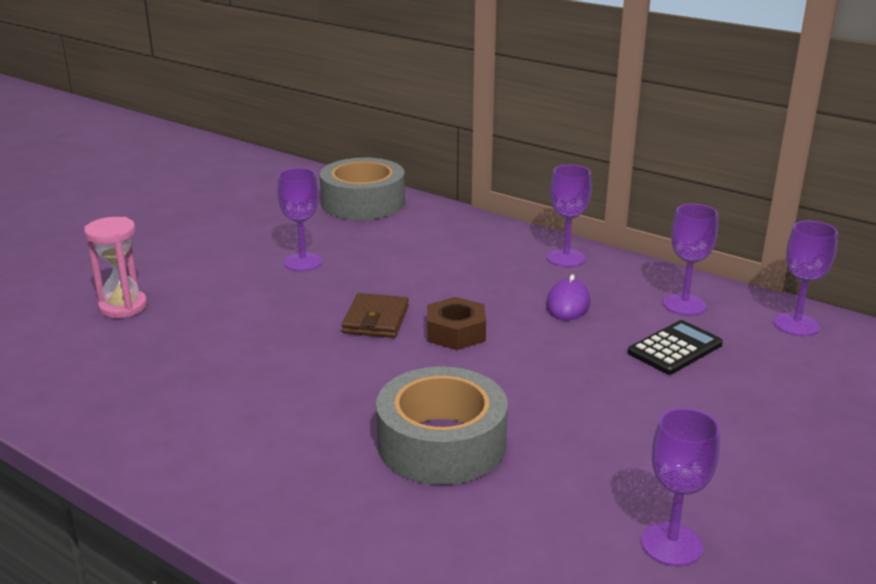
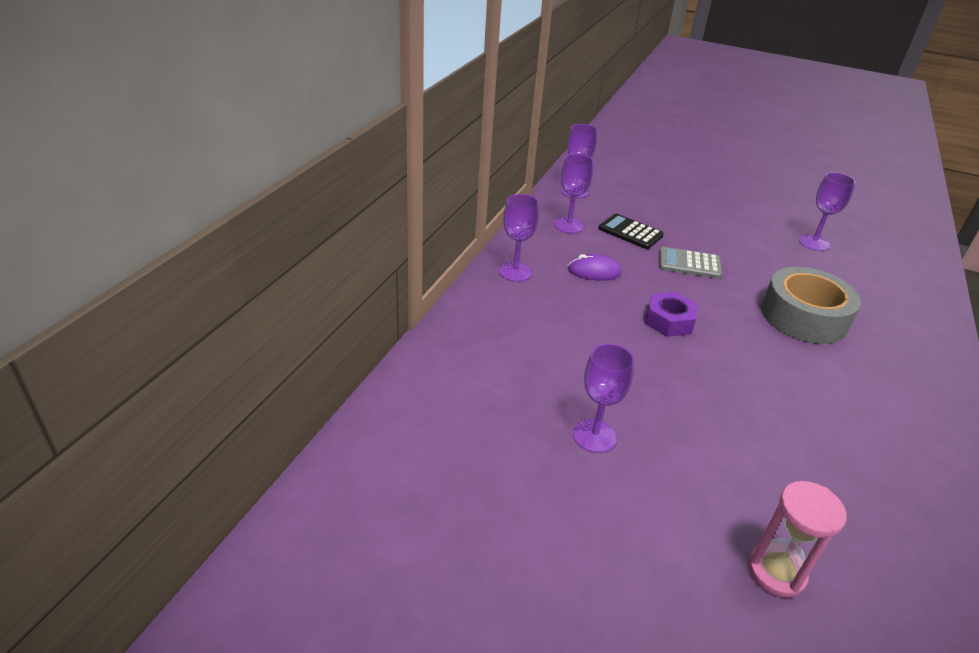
camera: 105 degrees left, 10 degrees up
(363, 202) = (420, 414): grey tape -> none
(376, 320) = (677, 365): brown wallet -> none
(456, 332) = (669, 321): brown nut -> purple nut
(588, 379) = (689, 263): none -> grey calculator

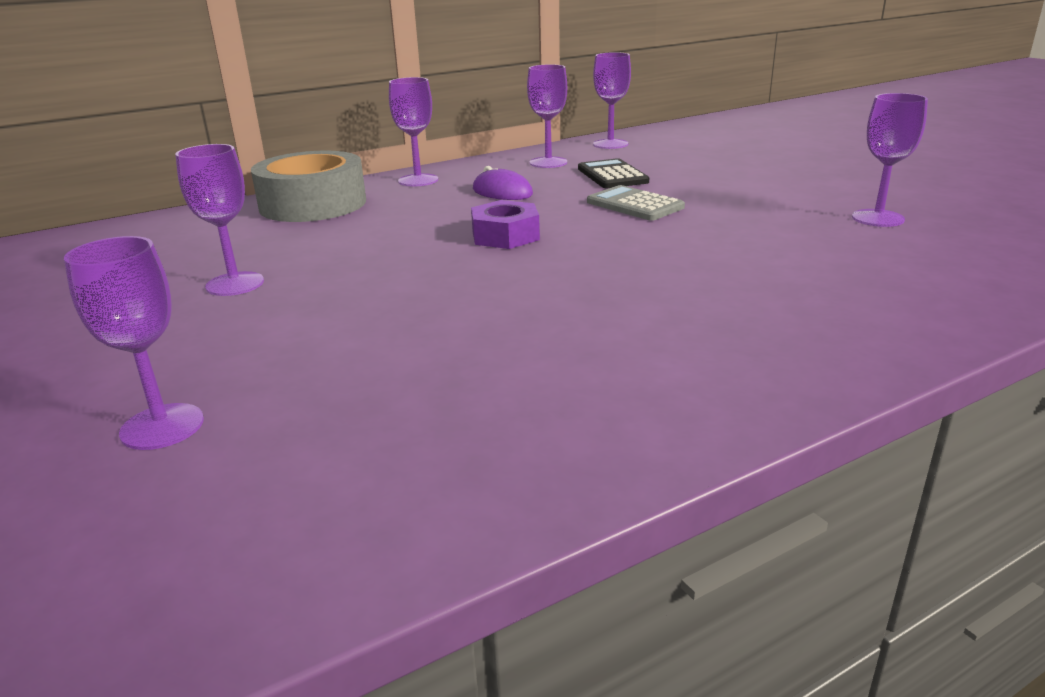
camera: 40 degrees right, 10 degrees down
(776, 572) = (162, 426): pink hourglass -> purple goblet
(804, 317) = (704, 268): grey tape -> grey tape (313, 204)

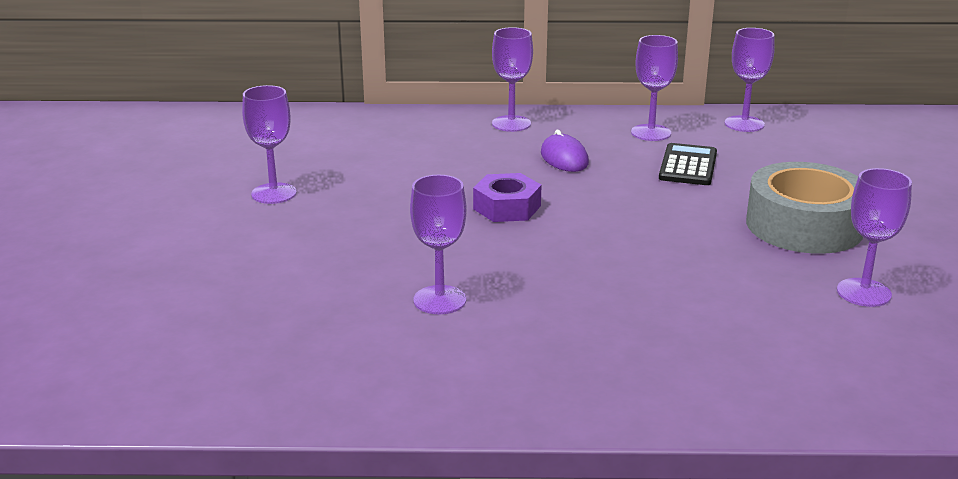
camera: 30 degrees right, 0 degrees up
(162, 426) = (141, 290): purple goblet -> purple goblet (440, 300)
(313, 204) = (401, 128): grey tape -> grey tape (804, 225)
(634, 205) = (658, 207): grey calculator -> none

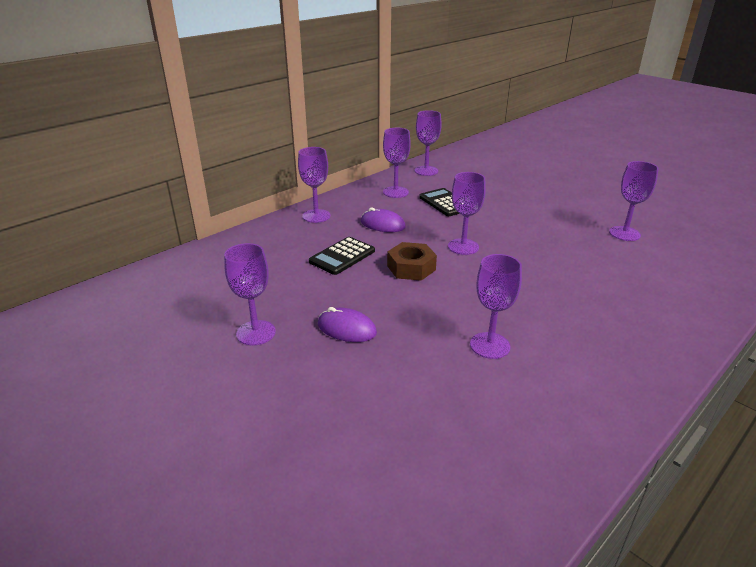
camera: 45 degrees left, 5 degrees up
(346, 225) = (346, 328): none -> purple mouse
(461, 169) = (342, 256): none -> black calculator
(507, 207) = (411, 268): purple nut -> brown nut
(607, 214) = (463, 247): none -> purple goblet
(804, 225) = (545, 212): grey tape -> none

